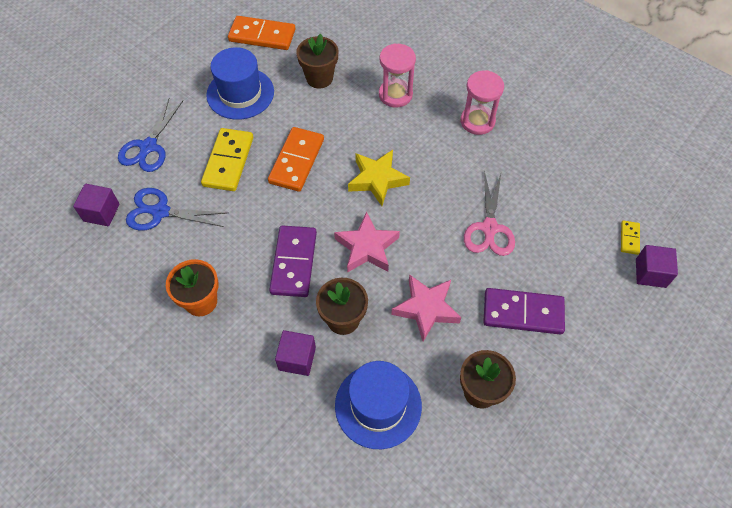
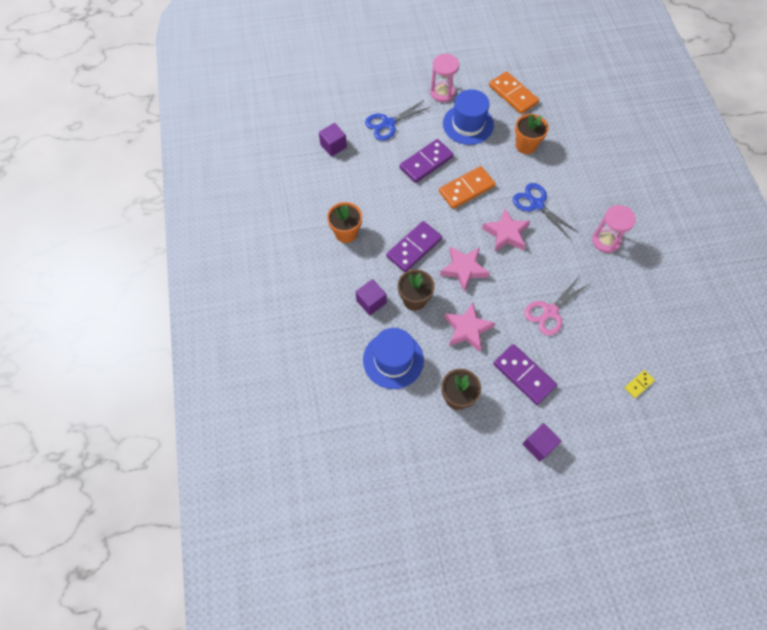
camera: 40 degrees right, 5 degrees up
(160, 212) = (364, 167): blue scissors -> blue scissors (536, 204)
(228, 161) = (426, 162): yellow domino -> purple domino
(319, 78) = (525, 145): brown flower pot -> orange flower pot
(377, 180) = (506, 234): yellow star -> pink star
(395, 94) = (566, 188): pink hourglass -> pink hourglass (442, 93)
(650, 273) = (631, 415): purple cube -> purple cube (538, 445)

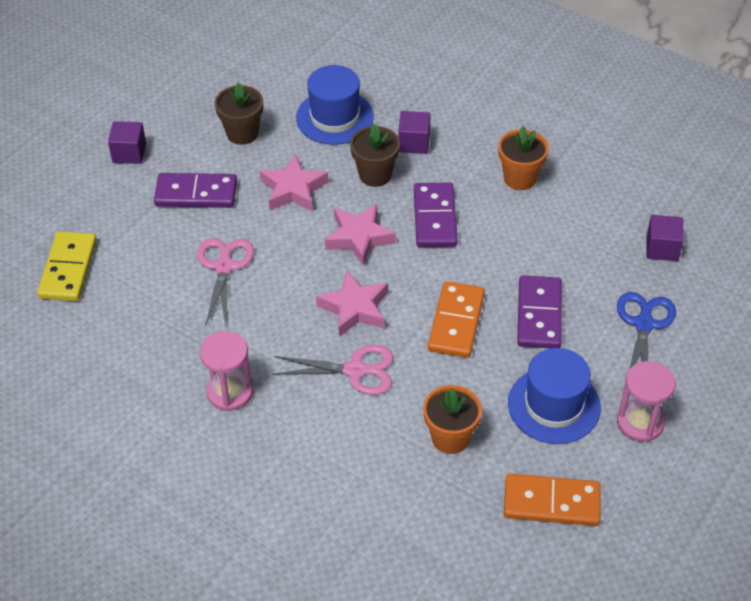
camera: 135 degrees right, 15 degrees down
(536, 204) = (355, 370): blue scissors -> pink scissors
(639, 384) = (68, 269): yellow domino -> yellow domino, size x2.07

